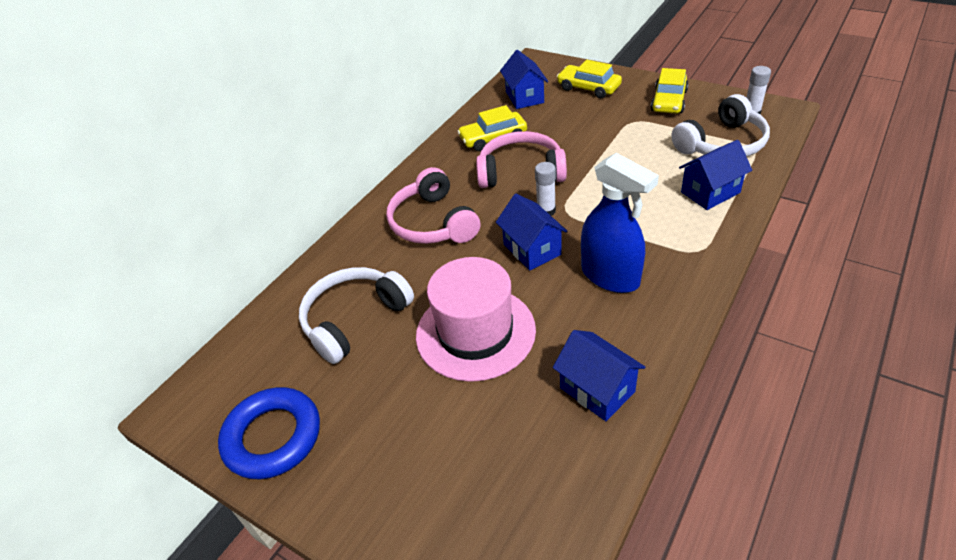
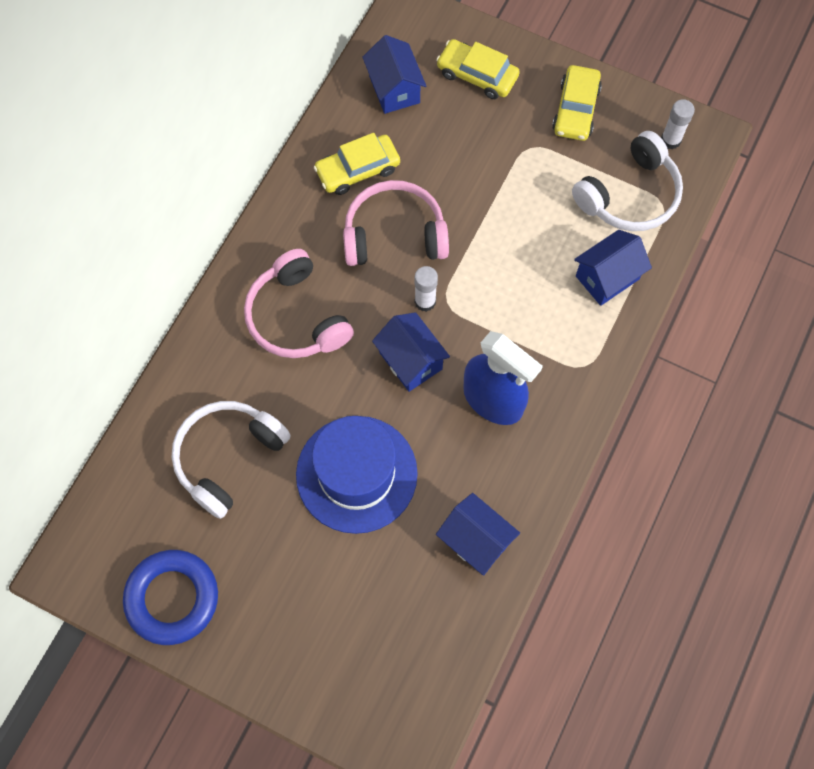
camera: 10 degrees left, 25 degrees up
(475, 332) = (356, 474): pink hat -> blue hat

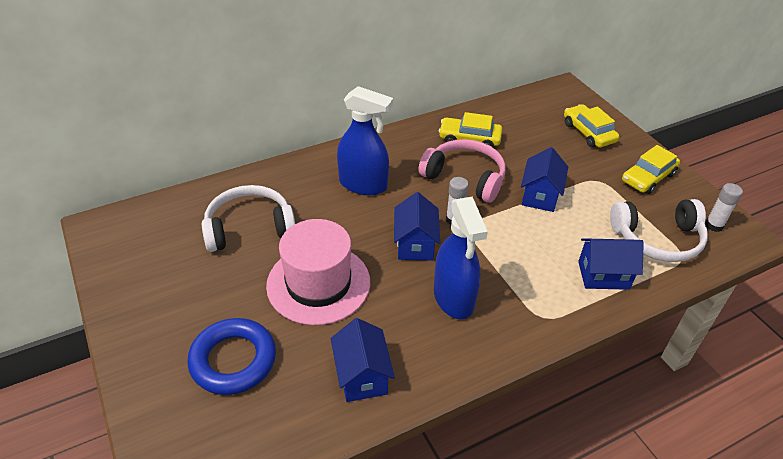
camera: 35 degrees right, 25 degrees down
(172, 598) = (135, 278): blue ring -> blue ring (233, 360)
(296, 317) = (363, 184): pink headphones -> blue spray bottle
(356, 474) = (318, 283): blue hat -> pink hat
(394, 89) = (526, 116): blue house -> blue house (540, 195)

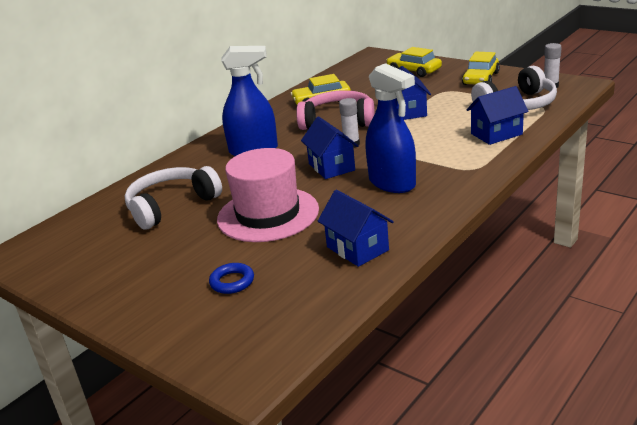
camera: 20 degrees left, 15 degrees down
(233, 360) = (232, 282): blue ring -> blue ring, size x0.51

